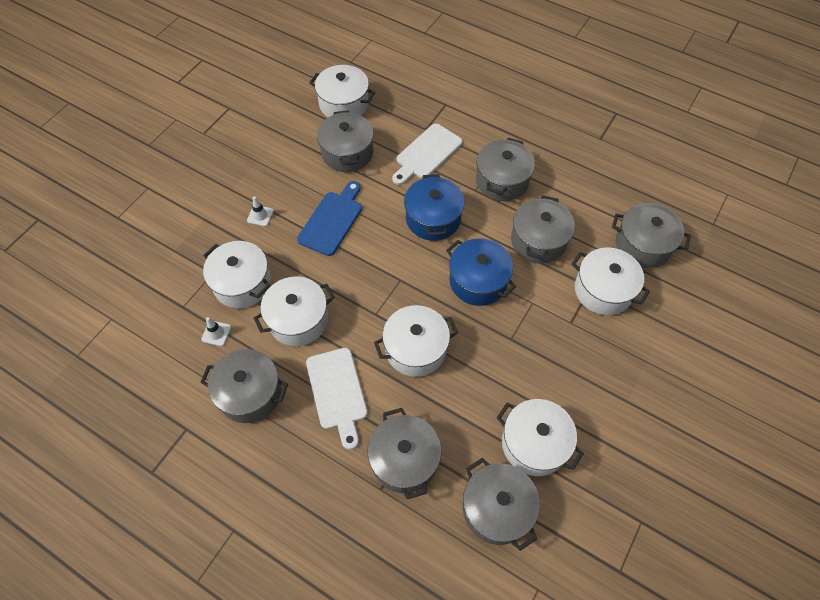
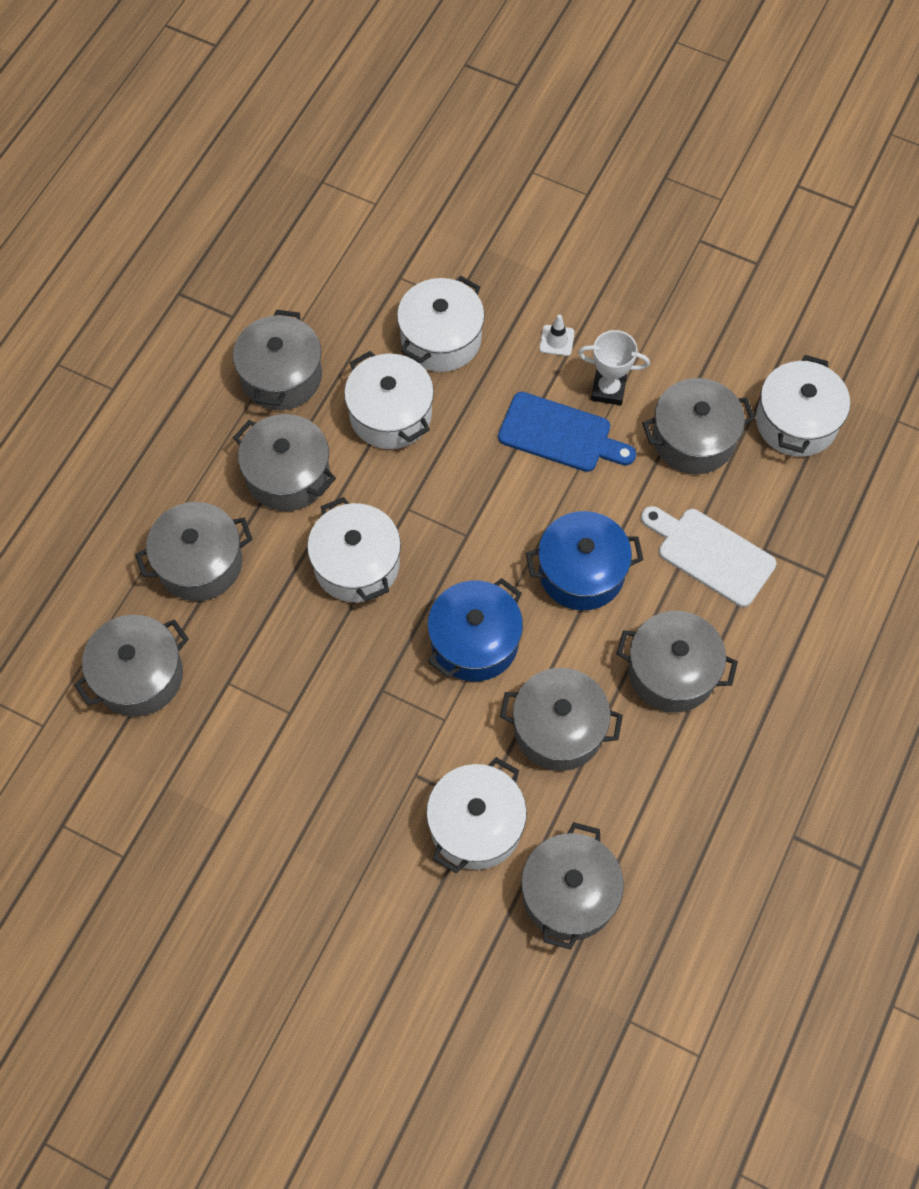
camera: 85 degrees right, 5 degrees up
(216, 333) = (363, 323): white traffic cone -> none
(304, 191) = (608, 390): none -> white trophy
(337, 392) = (288, 475): white cutting board -> grey pot
(534, 444) = (225, 721): white pot -> none

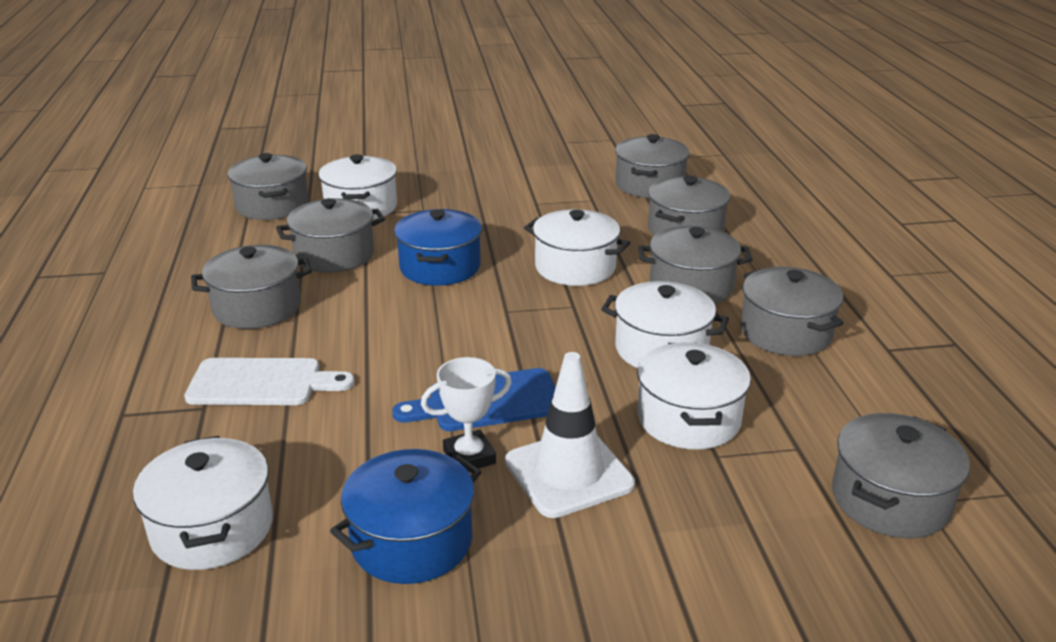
camera: 145 degrees right, 35 degrees down
(557, 340) = (568, 473): white traffic cone -> white traffic cone, size x2.33
(581, 572) = (383, 328): blue pot -> blue pot (412, 541)
(693, 439) = (337, 458): grey pot -> grey pot (890, 500)

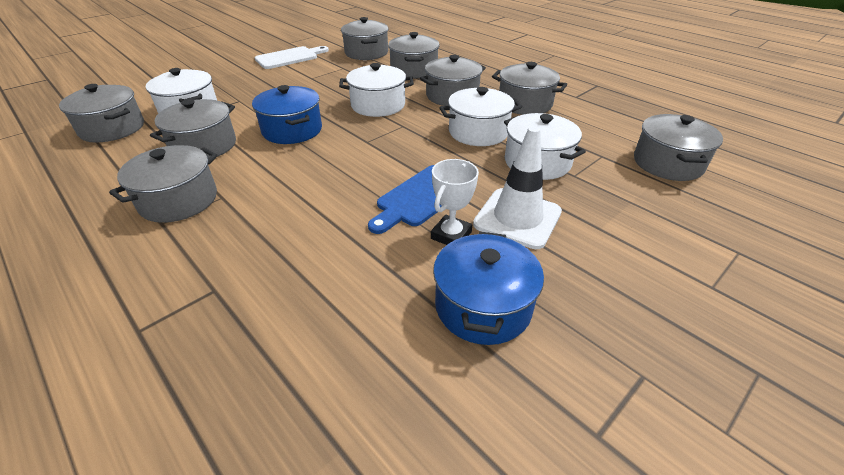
camera: 35 degrees left, 10 degrees up
(212, 528) = (330, 380): white pot -> none
(261, 383) = (244, 251): white cutting board -> white cutting board (289, 57)

